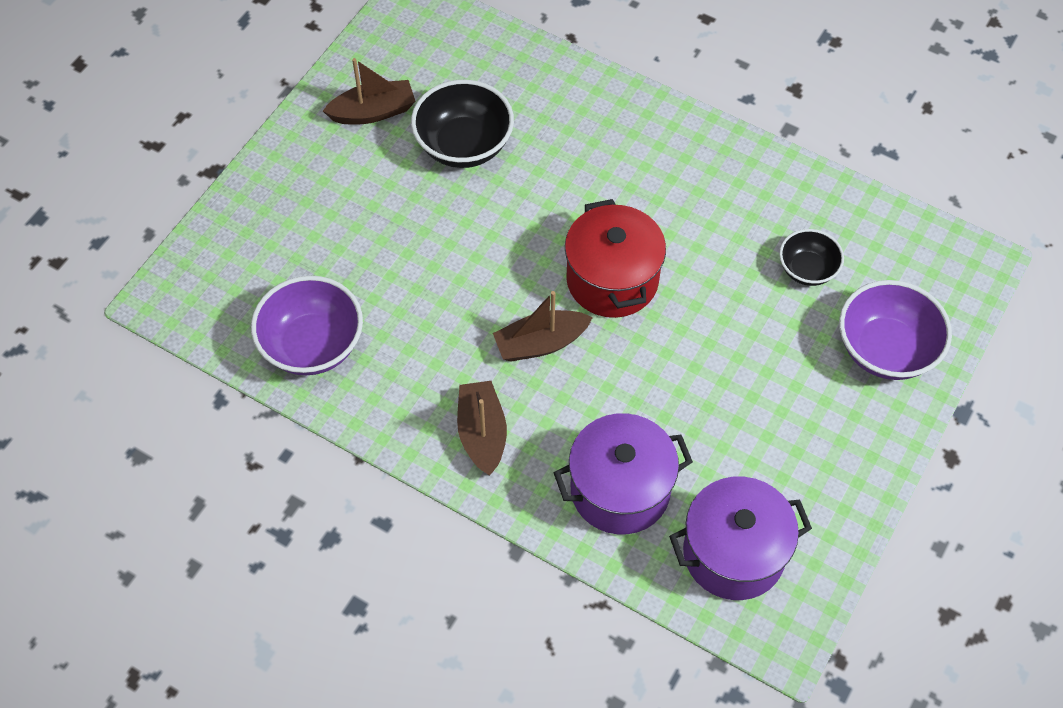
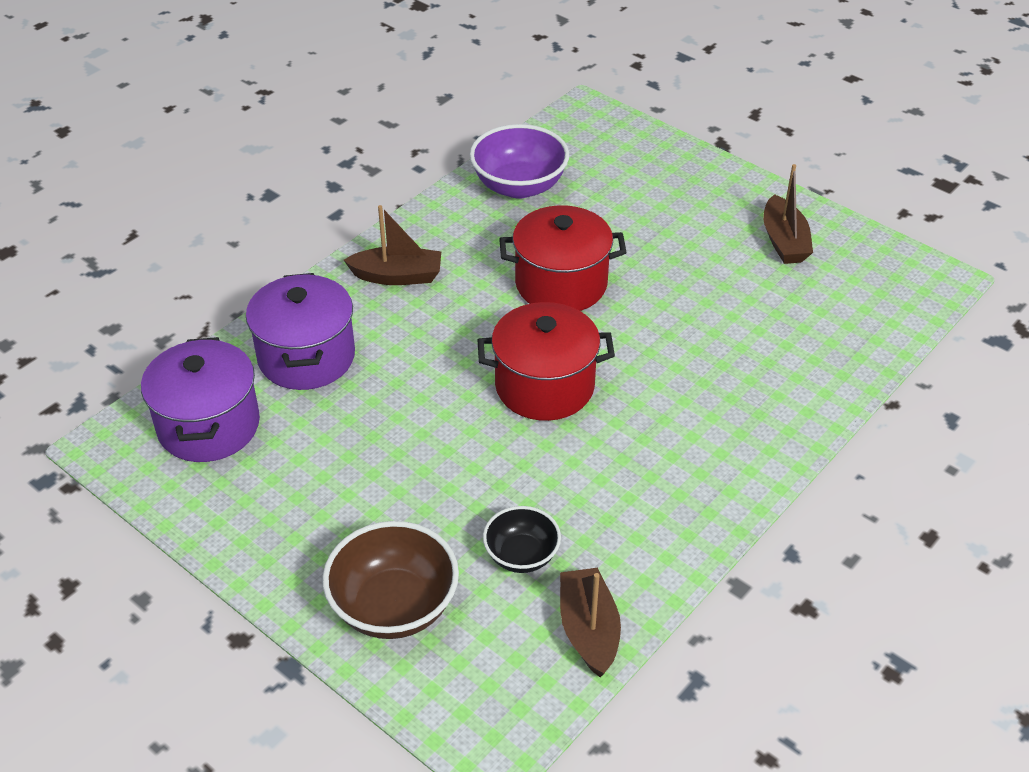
camera: 100 degrees right, 15 degrees down
(464, 145) = (735, 299): black bowl -> none
(468, 285) = (561, 284): none -> red pot
(540, 343) = (482, 325): brown boat -> brown boat (588, 630)
(885, 349) = (394, 606): purple bowl -> brown bowl

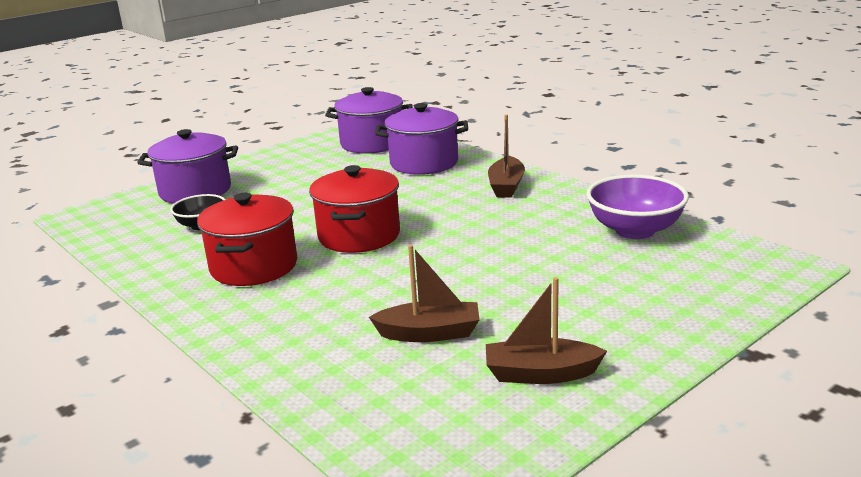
camera: 100 degrees right, 20 degrees down
(394, 606) = (195, 191): brown bowl -> purple pot
(561, 284) = (484, 245): red pot -> red pot (254, 266)
(588, 630) = (123, 244): brown boat -> brown boat (430, 333)

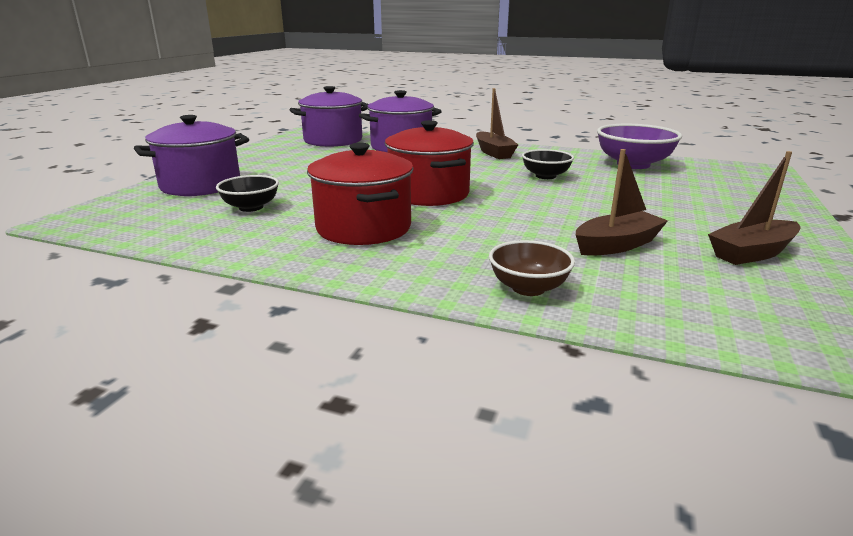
camera: 30 degrees left, 0 degrees up
(289, 357) = (528, 288): none -> brown bowl
(506, 231) = (545, 176): none -> black bowl

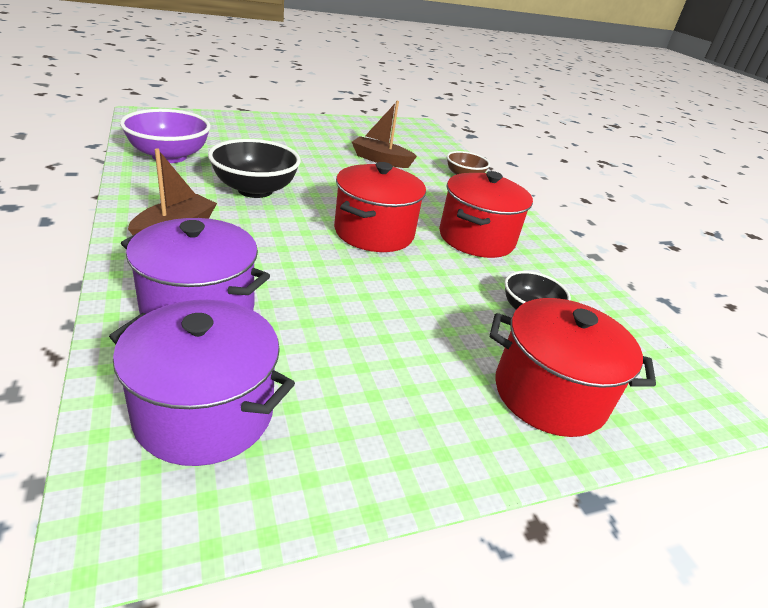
camera: 135 degrees left, 10 degrees up
(201, 185) = (549, 394): purple pot -> red pot
(545, 176) = (255, 190): black bowl -> black bowl, size x1.66
(752, 253) = (346, 132): brown boat -> none

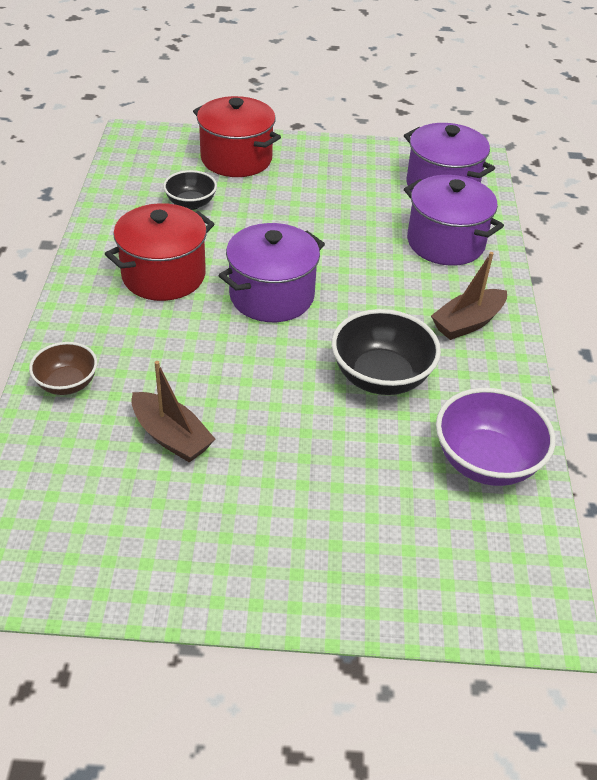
camera: 155 degrees left, 10 degrees up
(374, 232) = (271, 296): red pot -> purple pot

